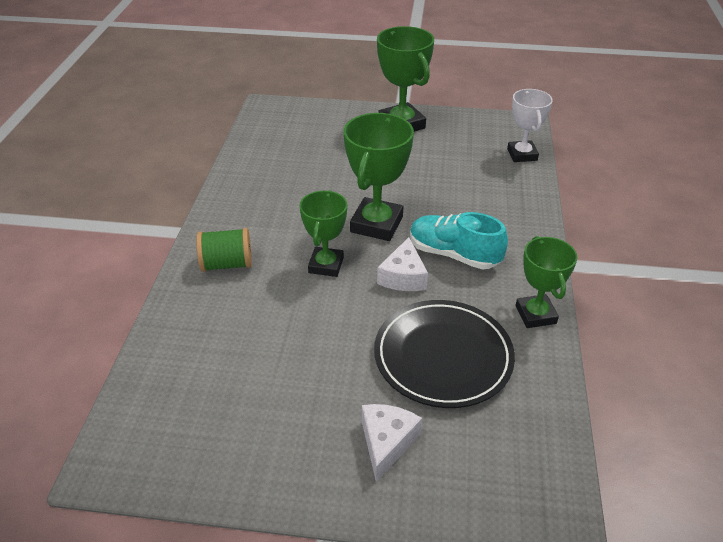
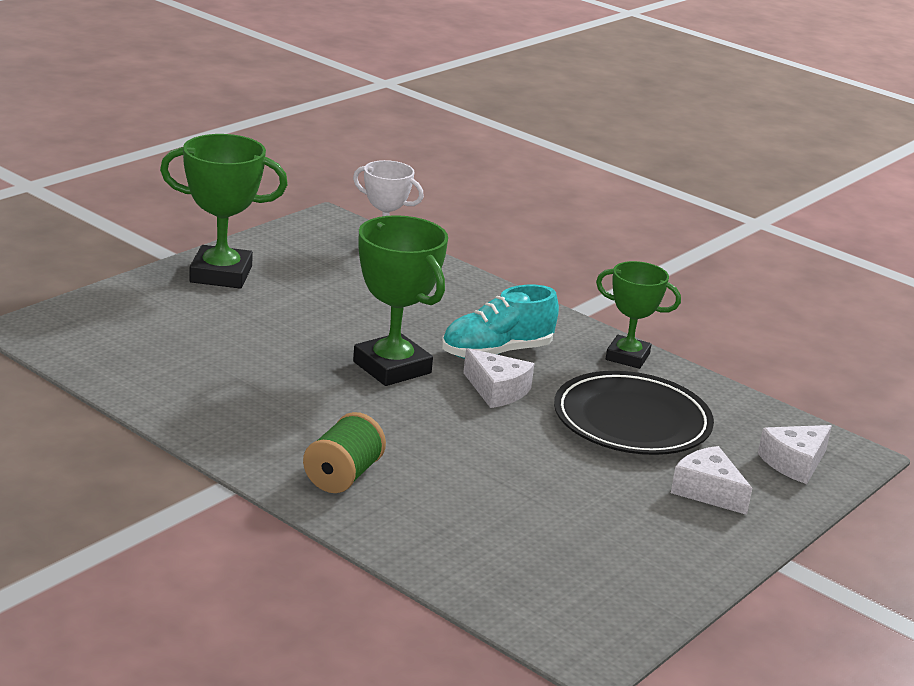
camera: 60 degrees left, 15 degrees down
(326, 265) = (424, 421): green trophy -> none
(493, 482) = (794, 463): none -> white cheese

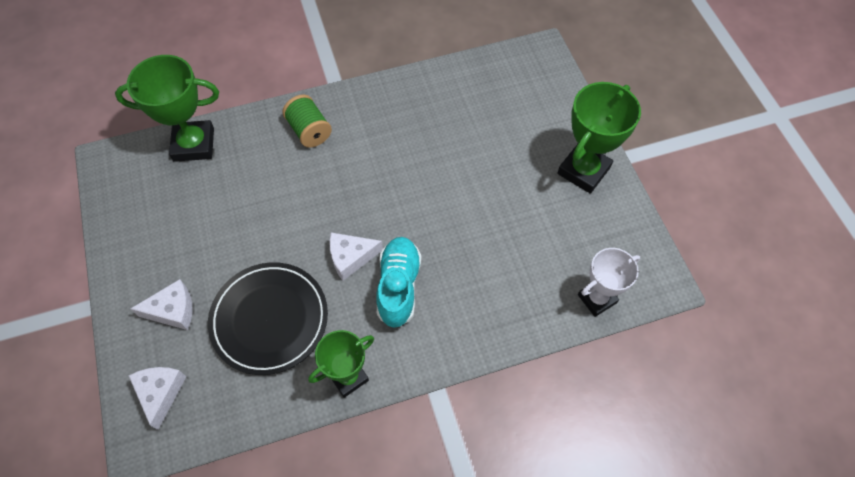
camera: 125 degrees right, 35 degrees up
(392, 367) = (410, 211): green trophy -> green trophy (194, 144)

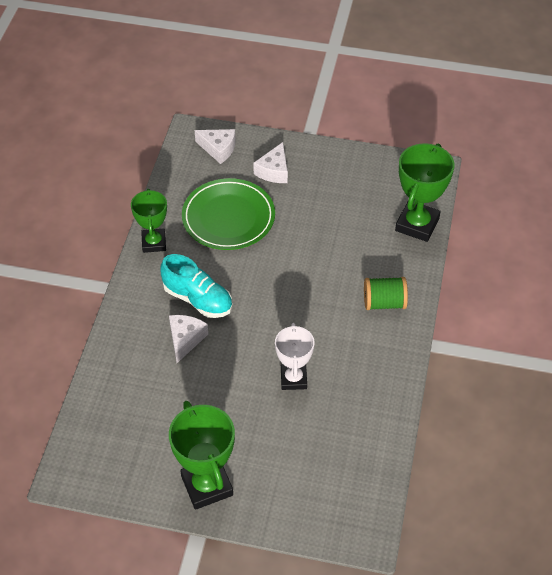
camera: 120 degrees right, 10 degrees down
(269, 319) = (228, 217): black plate -> green plate
(351, 258) = (243, 281): white cheese -> white cheese (185, 339)
(597, 299) = (90, 421): white trophy -> white trophy (293, 379)

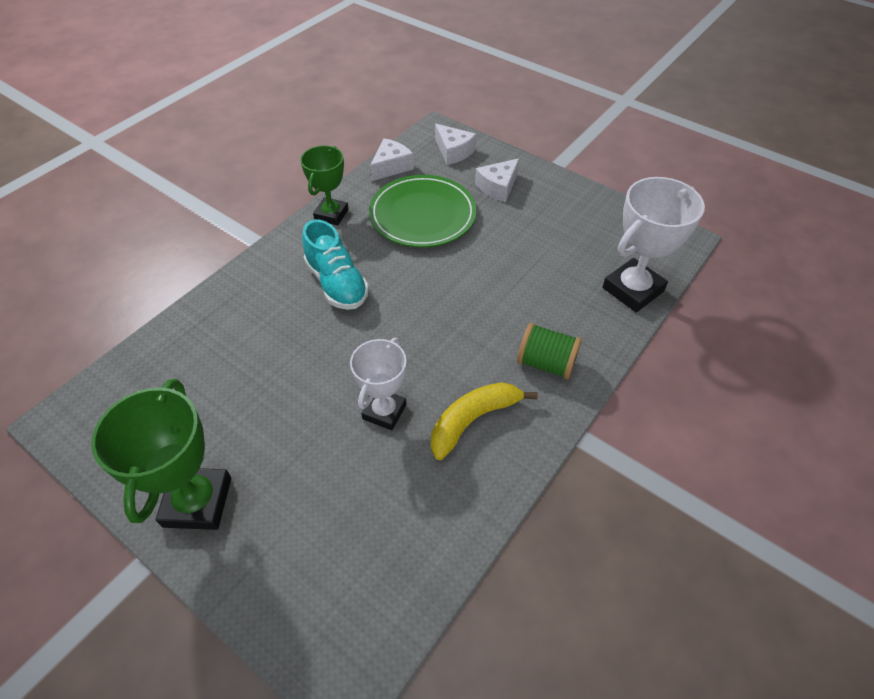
camera: 25 degrees right, 0 degrees up
(185, 339) = (295, 320): white cheese -> white cheese (391, 167)
(356, 361) = (473, 420): none -> yellow banana
(417, 224) = (632, 290): green trophy -> white trophy

